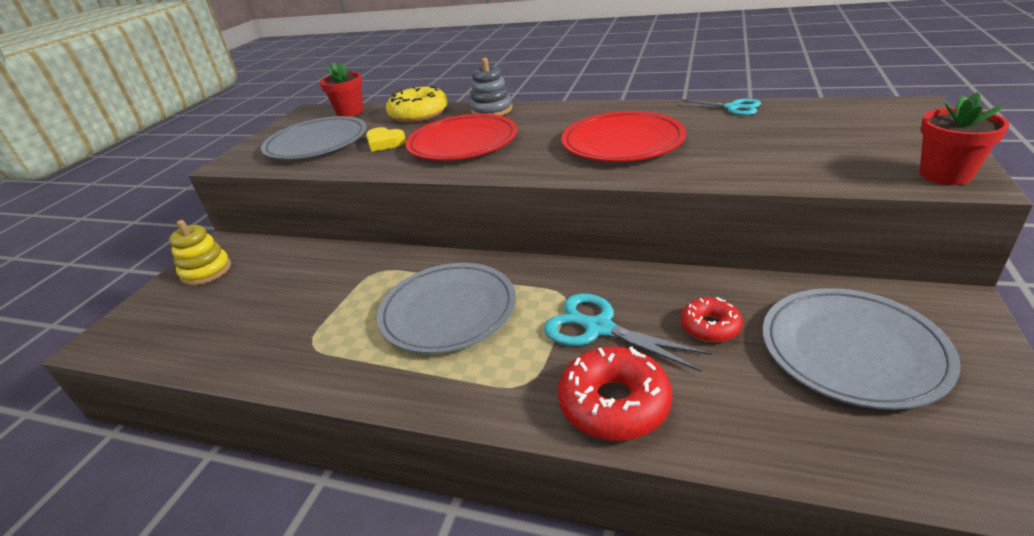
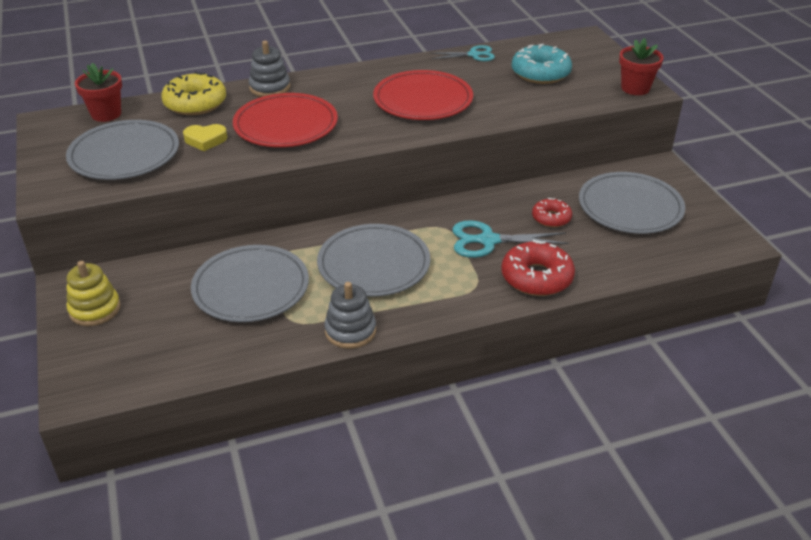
camera: 40 degrees left, 5 degrees up
(322, 294) = (251, 287): none -> grey plate
(343, 379) = (350, 331): none -> grey stacking toy
(803, 136) = (540, 73): none -> turquoise donut

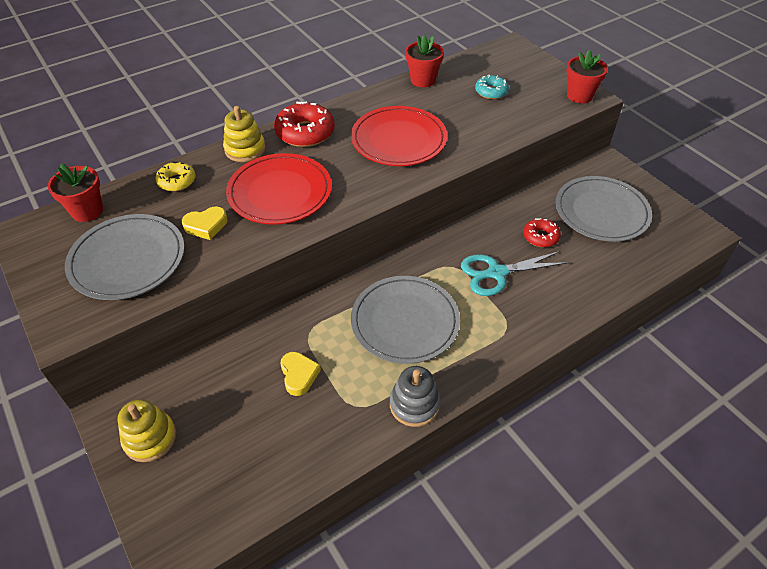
camera: 15 degrees left, 10 degrees up
(195, 103) = (177, 181): yellow donut -> yellow donut, size x0.60
(251, 287) = (299, 375): grey plate -> yellow heart
(270, 88) = (245, 149): grey stacking toy -> yellow stacking toy
(474, 55) = (423, 80): turquoise scissors -> red flower pot
(536, 277) = (555, 305): red donut -> red donut (305, 132)
(540, 73) = (491, 92): turquoise donut -> turquoise donut, size x0.60

